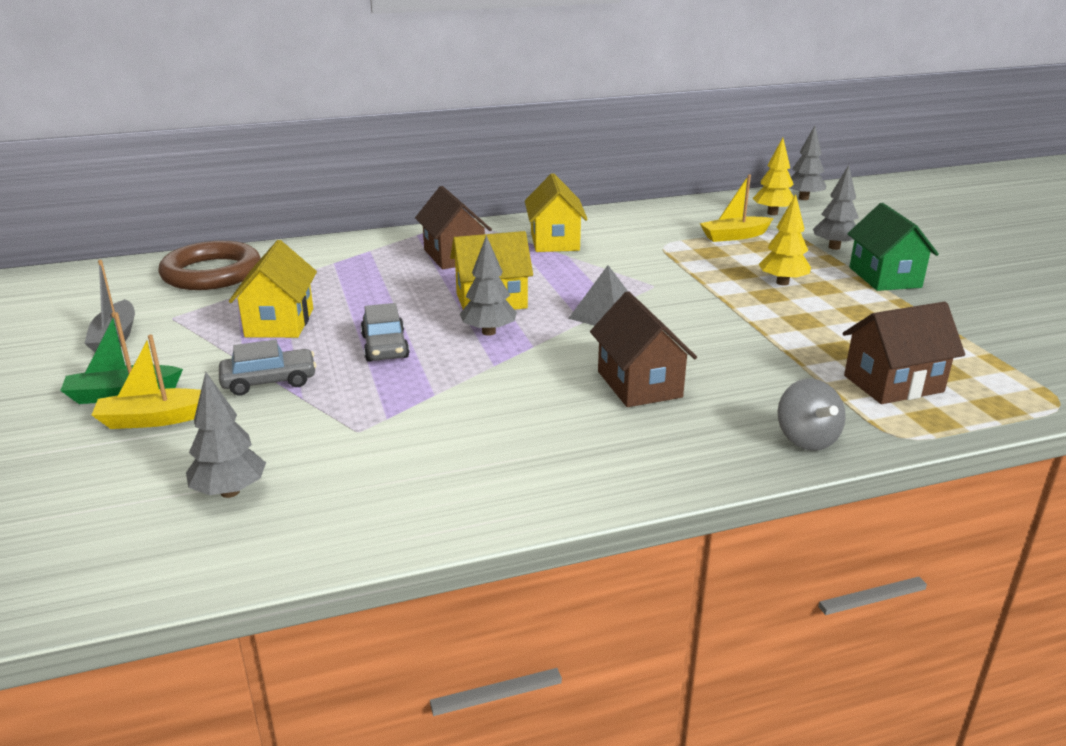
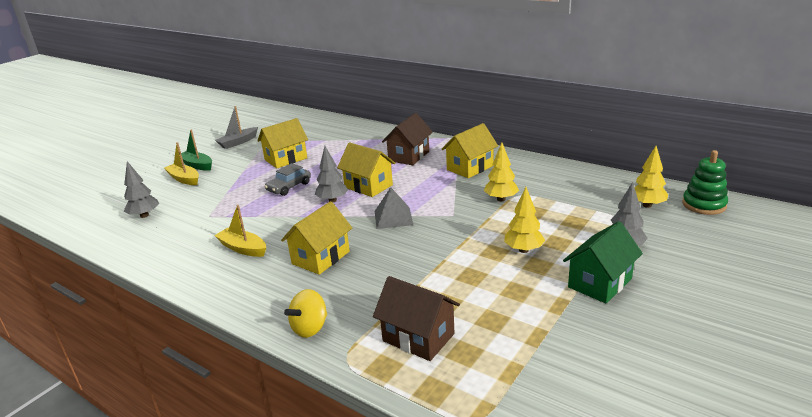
camera: 55 degrees right, 0 degrees up
(212, 273) = (315, 127): brown ring -> none
(269, 381) = (233, 182): grey car -> none
(639, 384) = (321, 258): brown house -> yellow house
(658, 254) = (501, 199): none -> yellow tree
(734, 236) = (576, 208): yellow boat -> yellow boat (243, 248)
(803, 198) = (704, 205): grey tree -> green stacking toy
(806, 439) = (310, 328): grey spinning top -> yellow spinning top

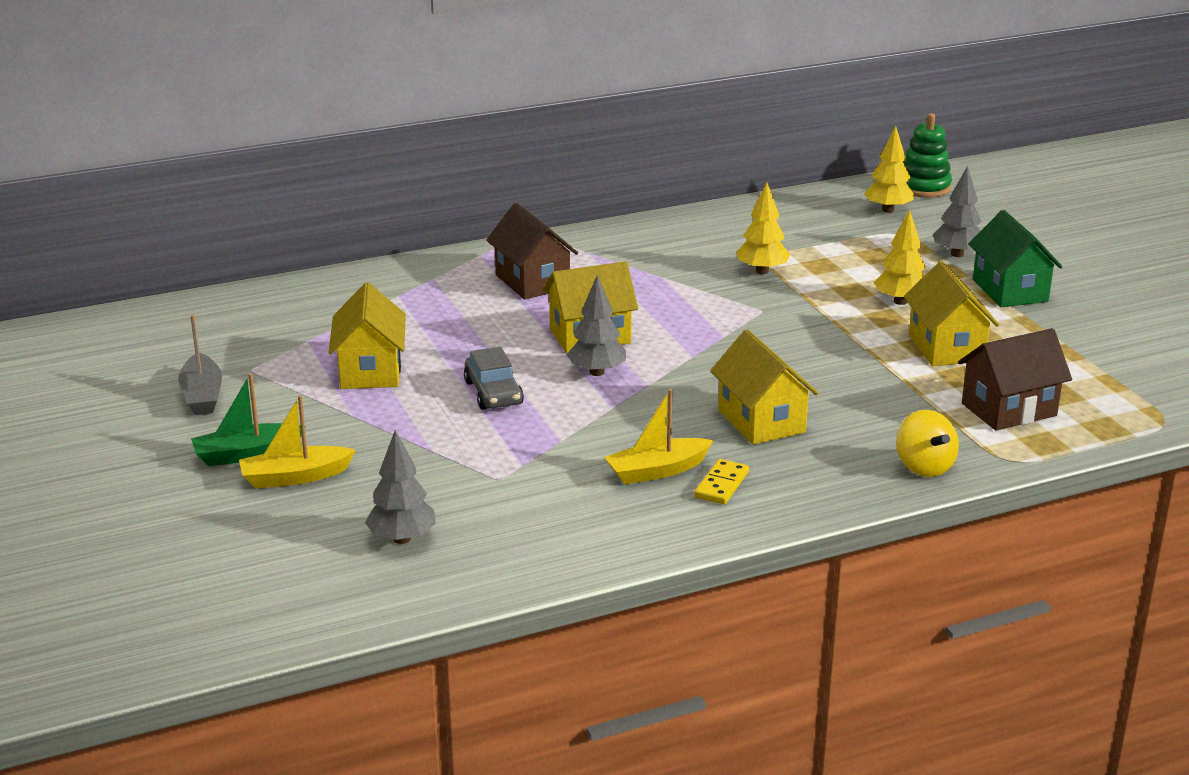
camera: 60 degrees left, 0 degrees up
(240, 270) = (721, 485): none -> yellow domino
(393, 217) = (715, 347): grey pyramid -> none
(470, 168) = (642, 258): yellow house -> yellow house (946, 348)

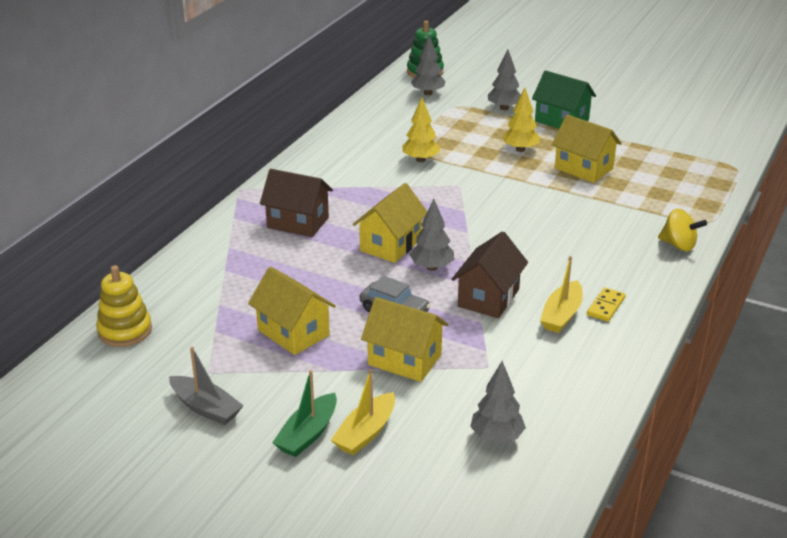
camera: 40 degrees left, 5 degrees up
(237, 309) = (125, 331): none -> yellow stacking toy
(721, 485) = (605, 306): yellow domino -> yellow domino turned 45 degrees clockwise
(761, 421) = (565, 256): yellow house -> yellow house (404, 360)
(888, 210) = (428, 93): yellow tree -> grey tree
(1009, 410) = (665, 193): brown house -> brown house (488, 298)

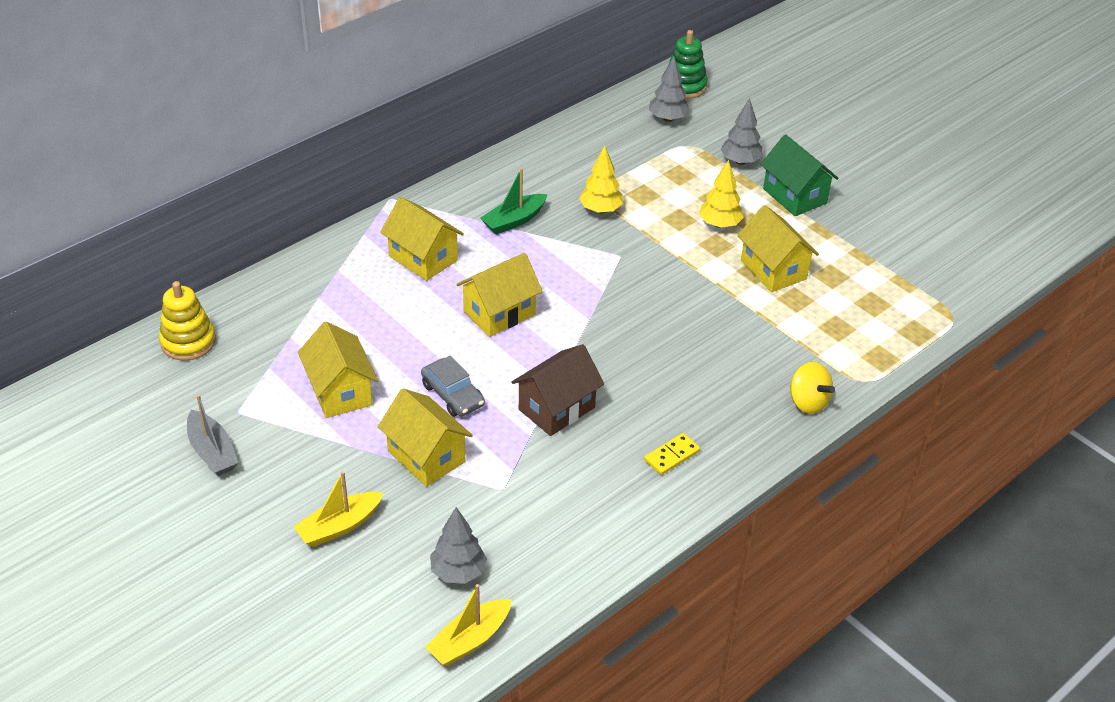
camera: 20 degrees right, 10 degrees up
(298, 222) = (423, 258): brown house -> yellow house
(308, 434) = (286, 510): green boat -> green boat (514, 221)
(432, 267) = (523, 353): grey tree -> none
(561, 315) = (618, 452): yellow boat -> yellow boat (470, 640)

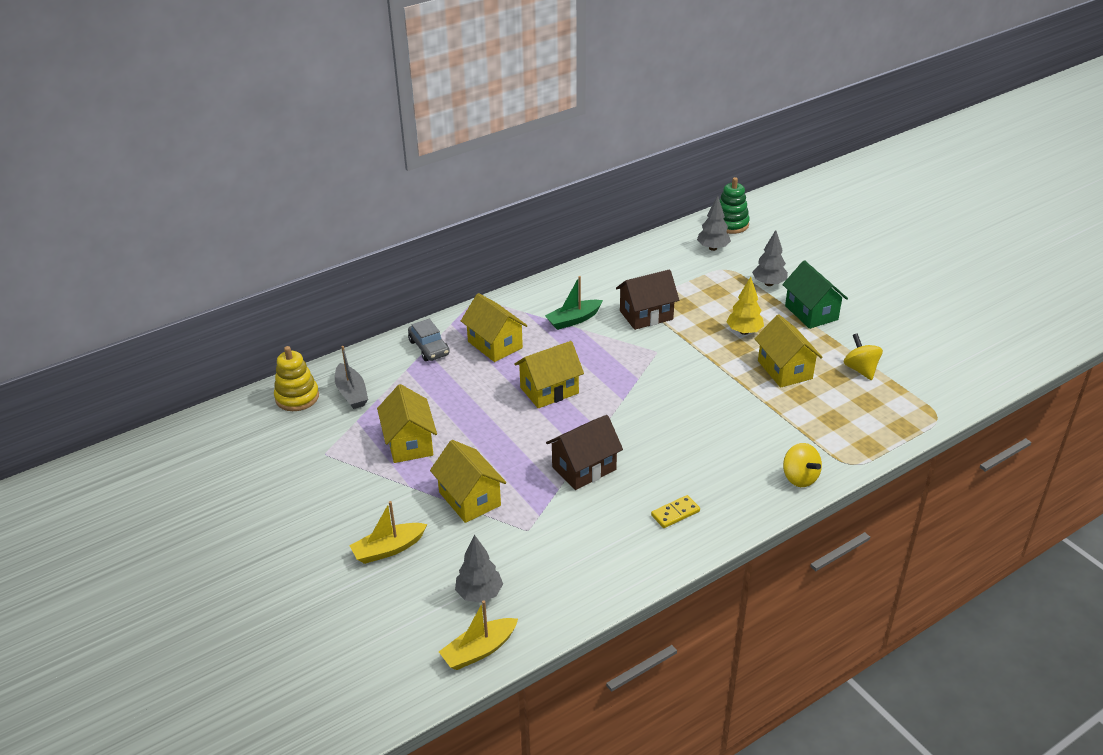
camera: 10 degrees right, 5 degrees down
(212, 452) = (299, 483): grey boat -> grey boat (351, 393)
(453, 395) = (500, 452): grey car -> grey car (429, 348)
(601, 210) = (646, 315): yellow tree -> brown house
(860, 264) = (860, 369): none -> yellow spinning top

